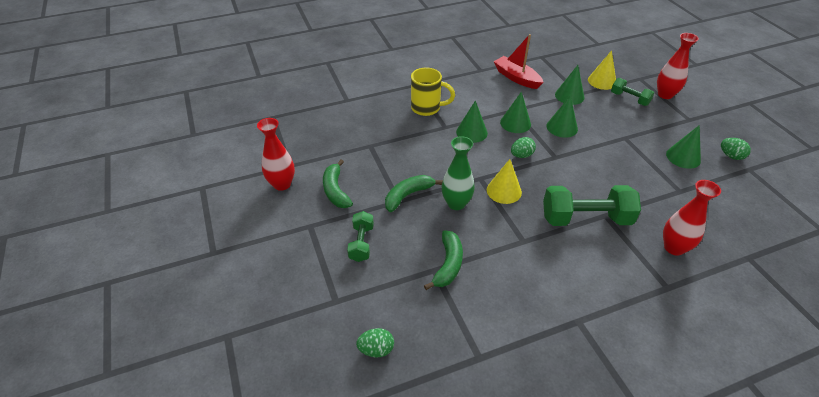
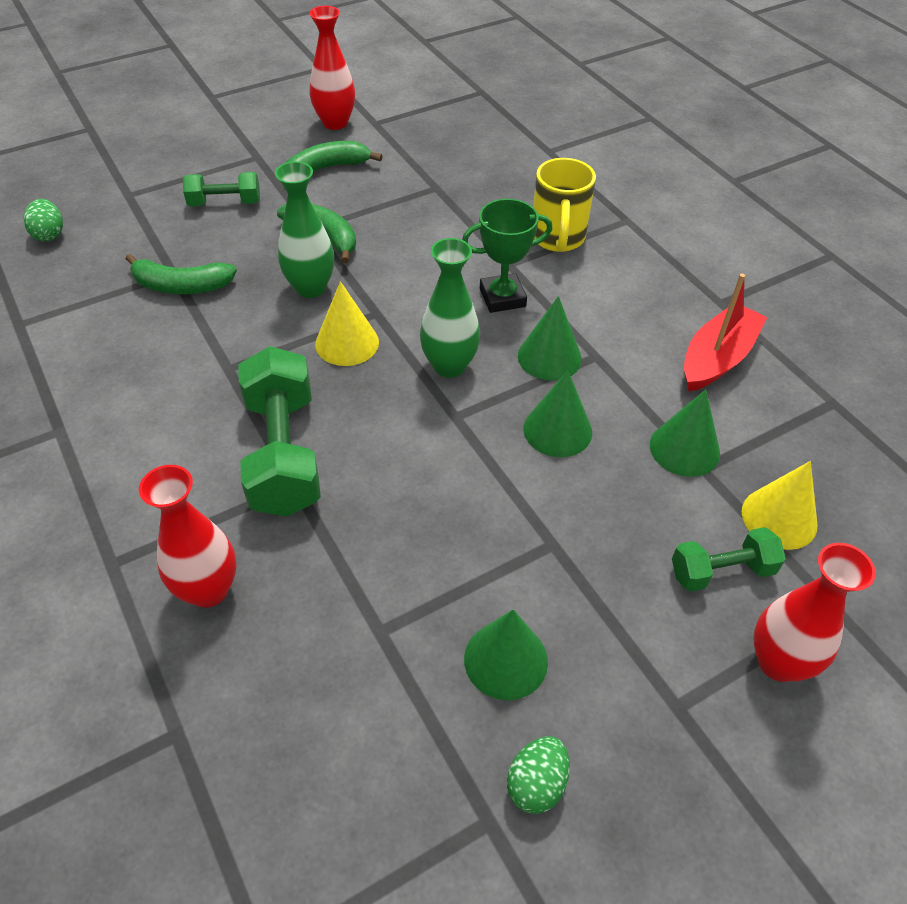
camera: 80 degrees right, 5 degrees up
(471, 132) = (502, 297): green cone -> green trophy
(521, 155) = (449, 366): green egg -> green vase
(629, 99) = (721, 571): green dumbbell -> green dumbbell turned 45 degrees clockwise

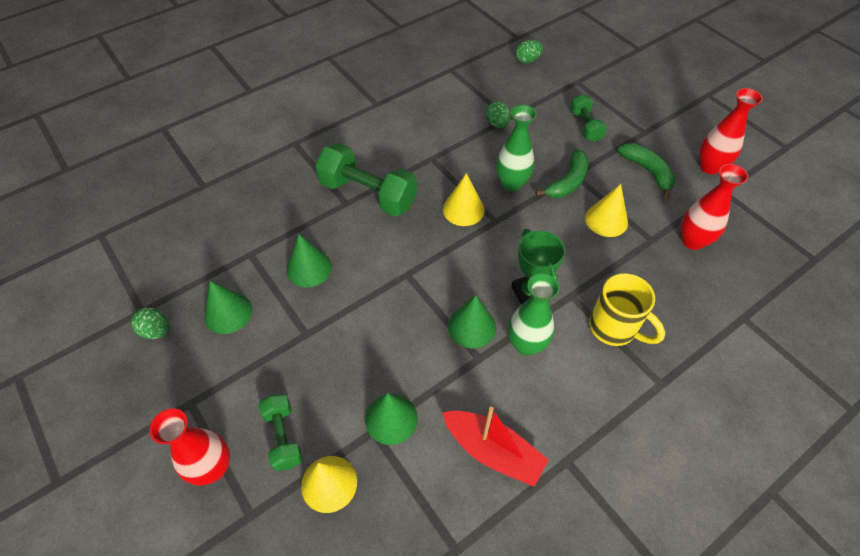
camera: 85 degrees right, 5 degrees up
(181, 286) = (497, 124): green banana -> green egg
(208, 590) = (278, 181): red vase -> red vase (692, 241)
(283, 453) = (368, 194): green dumbbell -> green dumbbell turned 45 degrees clockwise
(398, 215) = (606, 220): none -> yellow cone
(449, 366) = (452, 266): green vase -> green vase (526, 344)
(557, 239) = (614, 328): yellow mug -> yellow mug turned 135 degrees counterclockwise
(557, 430) = (401, 334): green cone -> green cone (309, 268)

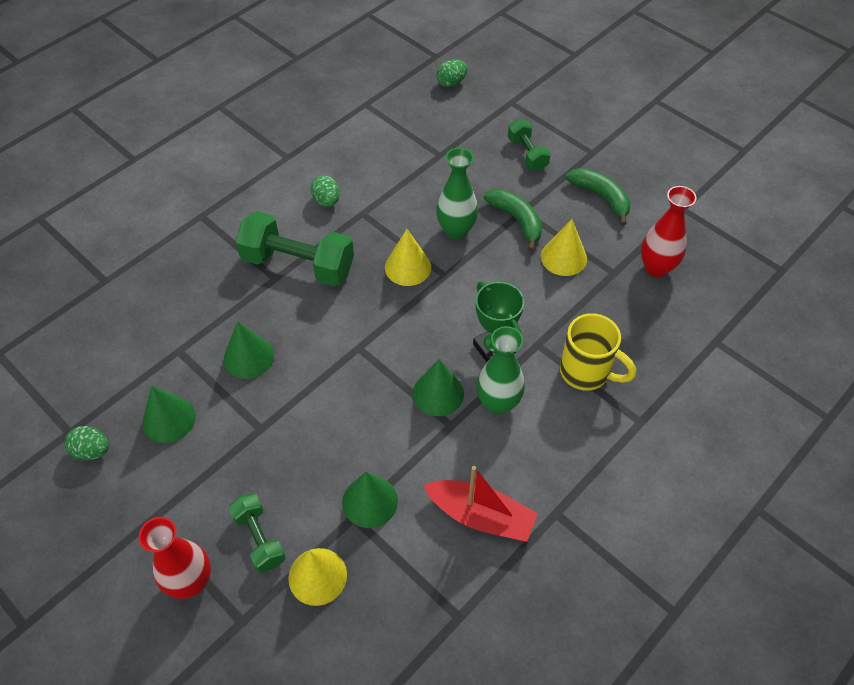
camera: 10 degrees left, 0 degrees up
(497, 124) = (429, 163): green egg -> green egg (326, 201)
(567, 182) = (516, 220): green banana -> green banana turned 60 degrees counterclockwise
(710, 167) = (666, 183): red vase -> none

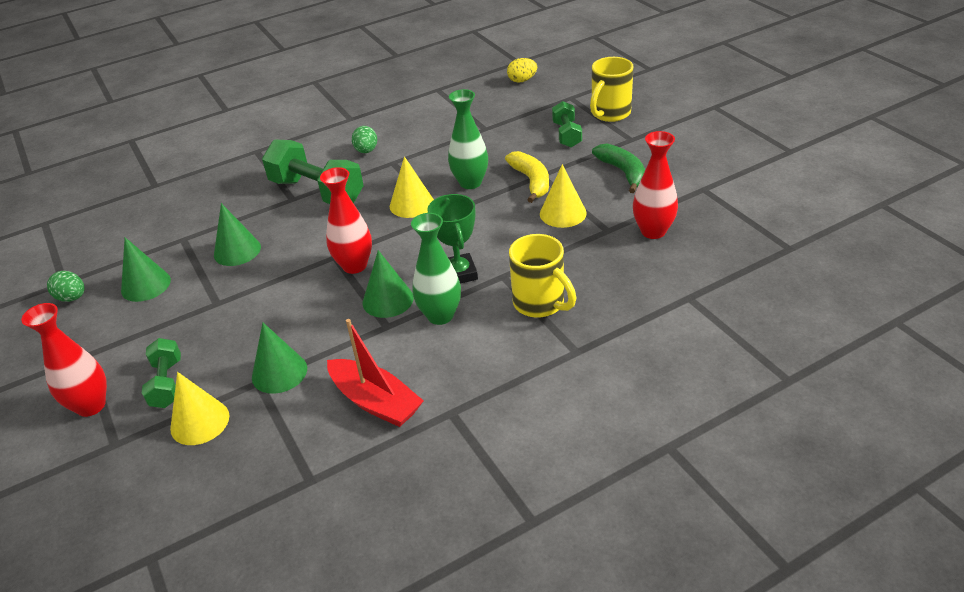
camera: 20 degrees right, 15 degrees down
(384, 356) = (354, 265): none -> red vase
(451, 83) = (522, 80): green egg -> yellow egg
(516, 220) = (531, 181): green banana -> yellow banana
(559, 121) = (609, 114): none -> yellow mug

